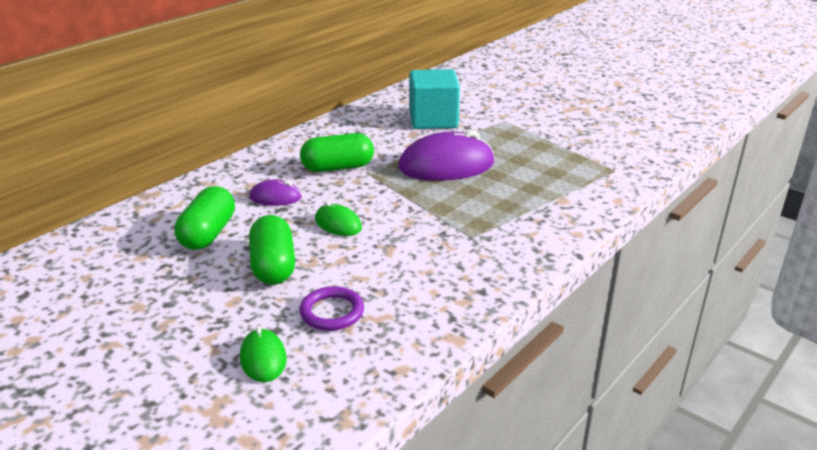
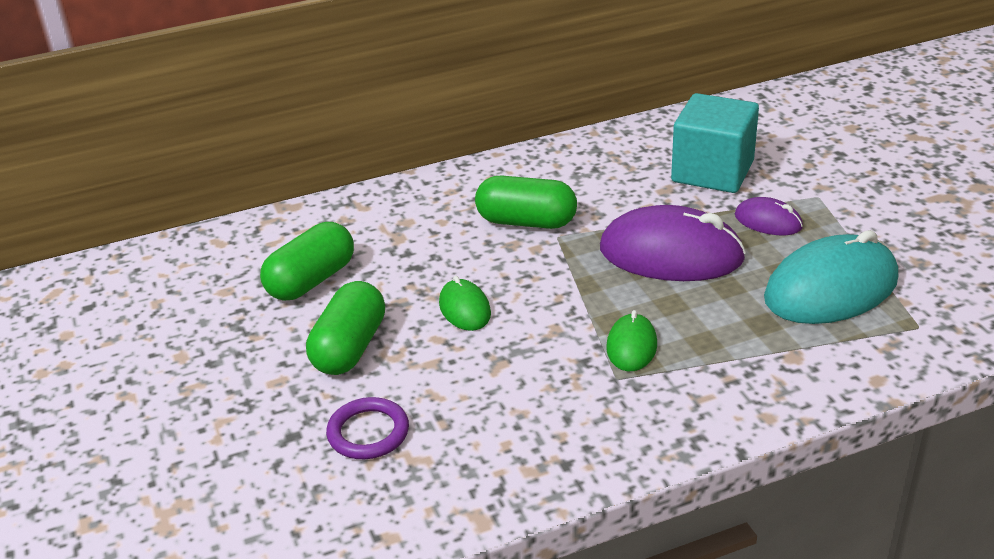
camera: 30 degrees right, 5 degrees up
(263, 358) = (255, 468): green mouse -> green mouse (631, 346)
(275, 197) = (420, 248): purple mouse -> purple mouse (768, 221)
(553, 163) = (831, 289): none -> turquoise mouse

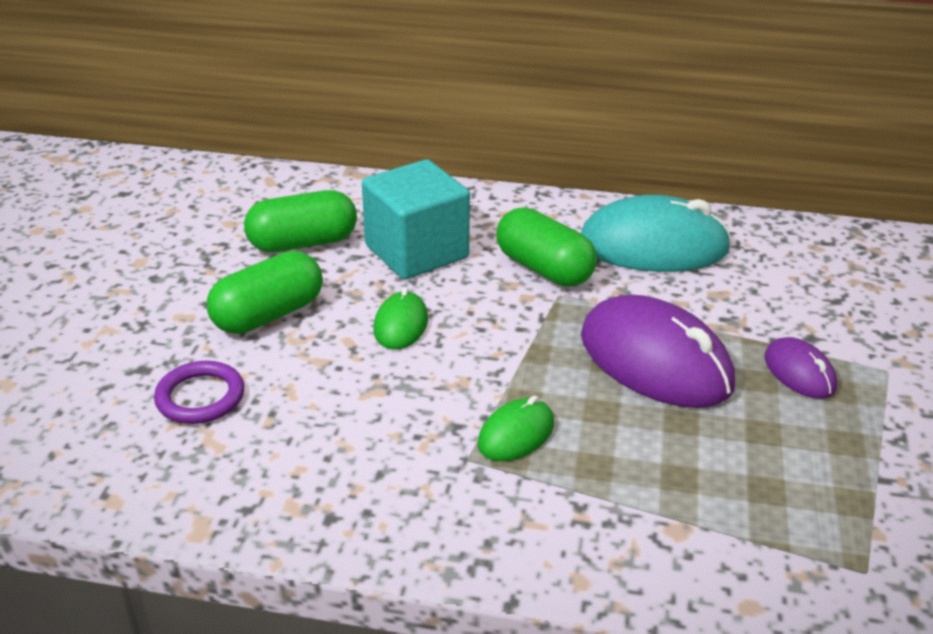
camera: 30 degrees right, 0 degrees up
(712, 172) = (789, 296): turquoise cube -> turquoise cube (416, 252)
(831, 289) = (798, 477): turquoise mouse -> turquoise mouse (653, 246)

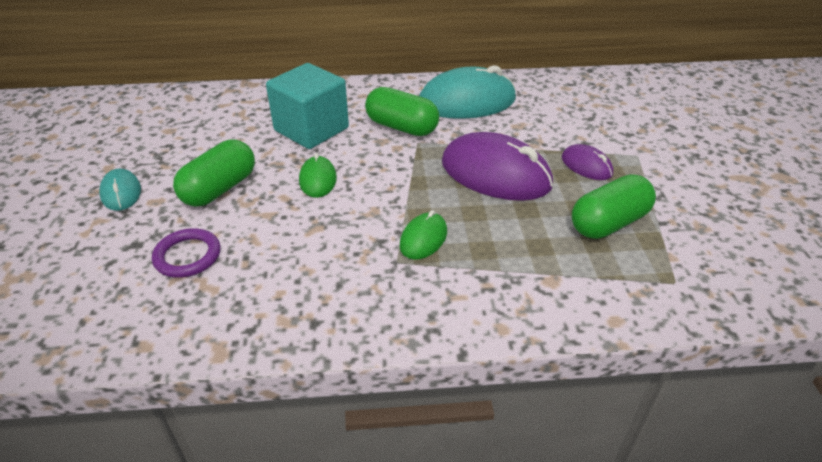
camera: 15 degrees left, 5 degrees up
(145, 298) = (121, 193): none -> turquoise mouse
(303, 243) = (228, 136): green capsule -> green capsule (608, 223)

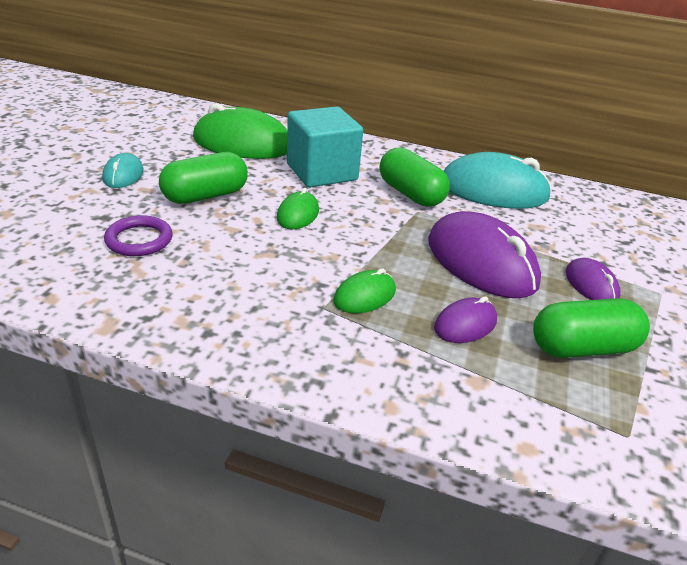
camera: 20 degrees right, 5 degrees down
(217, 121) = (243, 143): none -> green mouse
(515, 235) = (465, 324): none -> purple mouse

